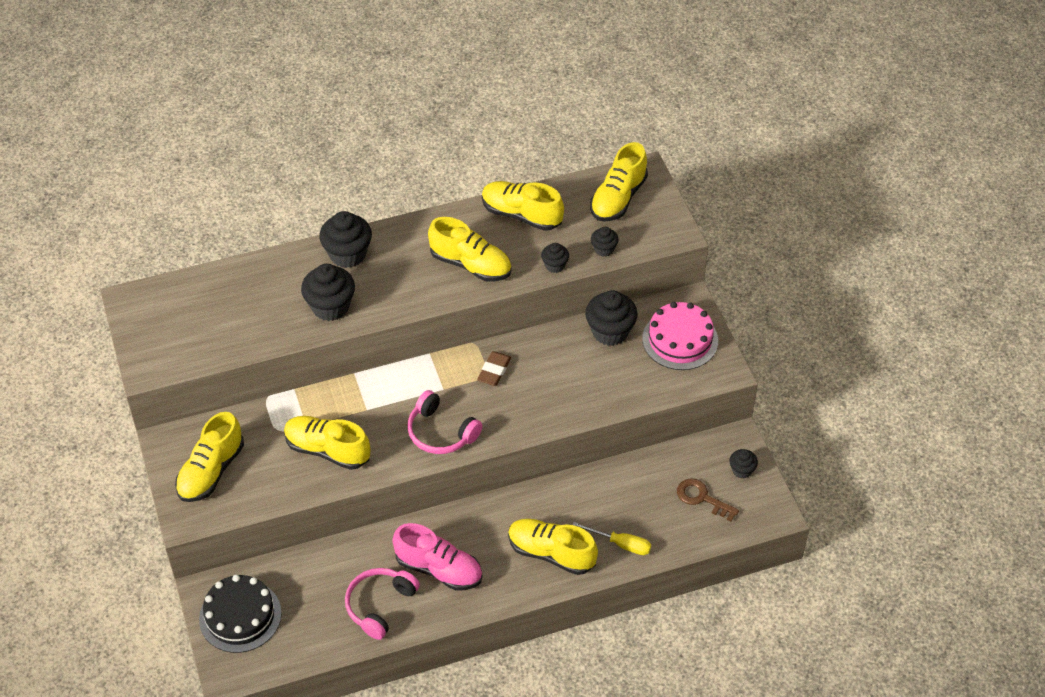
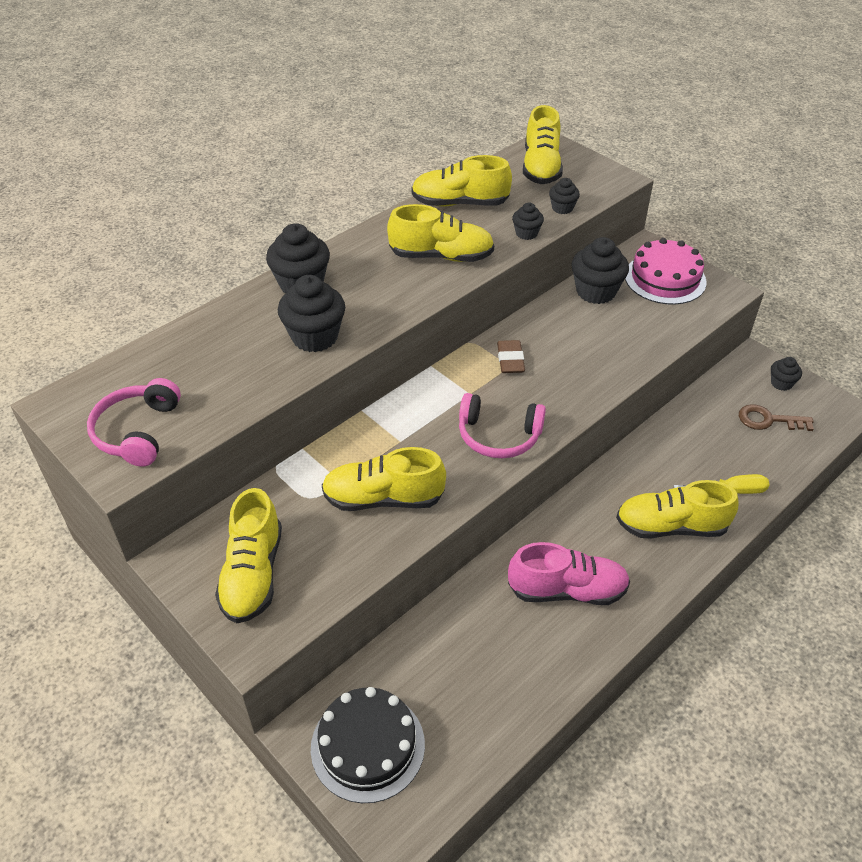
camera: 25 degrees left, 5 degrees down
(380, 605) = (529, 659): pink headphones -> pink headphones (137, 432)

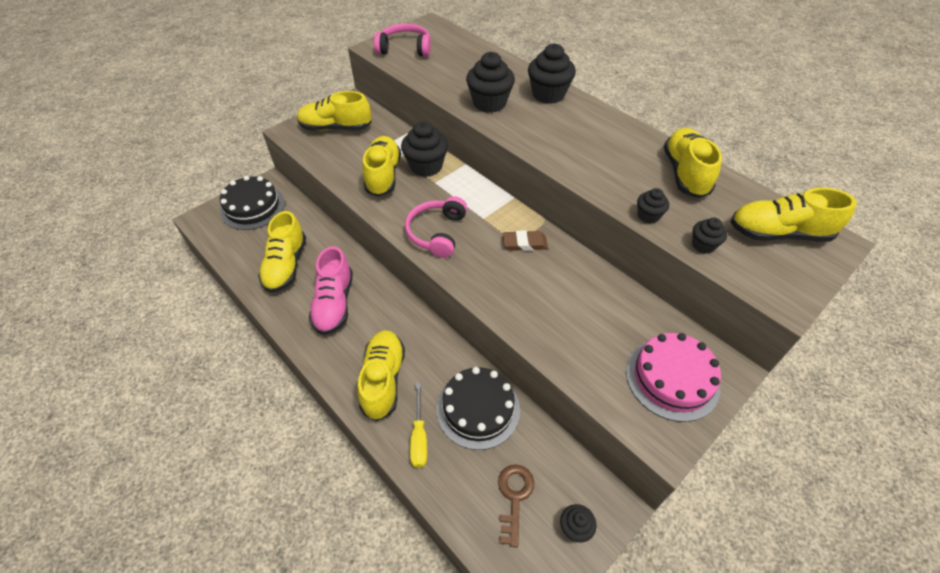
camera: 90 degrees right, 5 degrees up
(441, 256) = (598, 161): yellow shoe -> yellow shoe (286, 265)
(596, 292) = (633, 312): black cupcake -> black cupcake (426, 166)
(687, 444) = (478, 409): none -> black cake

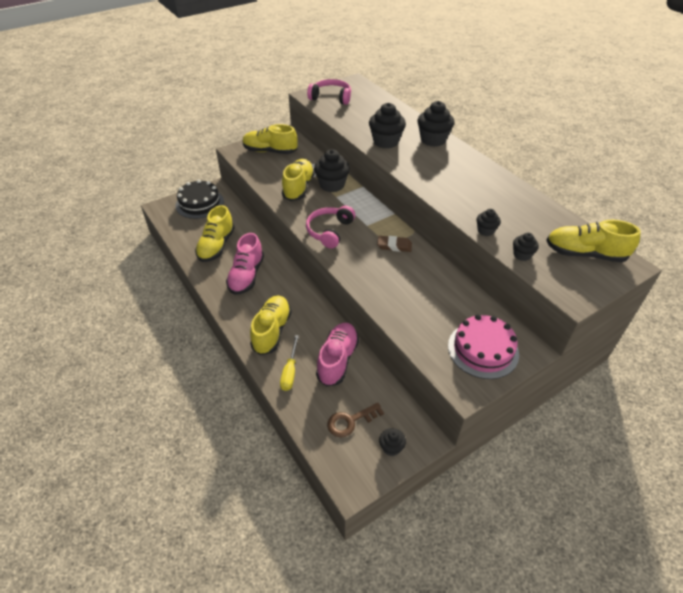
camera: 10 degrees right, 5 degrees down
(478, 409) = (337, 360): black cake -> pink shoe
(514, 498) = (351, 421): brown key -> brown key turned 135 degrees counterclockwise
(685, 173) = (524, 205): yellow shoe -> none

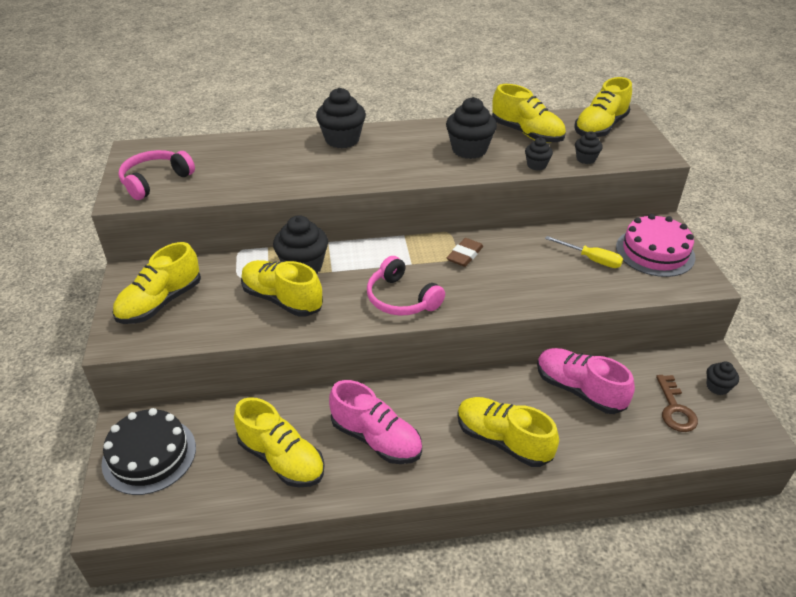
camera: 65 degrees left, 5 degrees down
(290, 372) = (582, 442): yellow screwdriver -> yellow screwdriver (591, 259)
(386, 141) = (314, 172): black cupcake -> black cupcake (469, 150)
(528, 215) = (526, 134): none -> yellow shoe

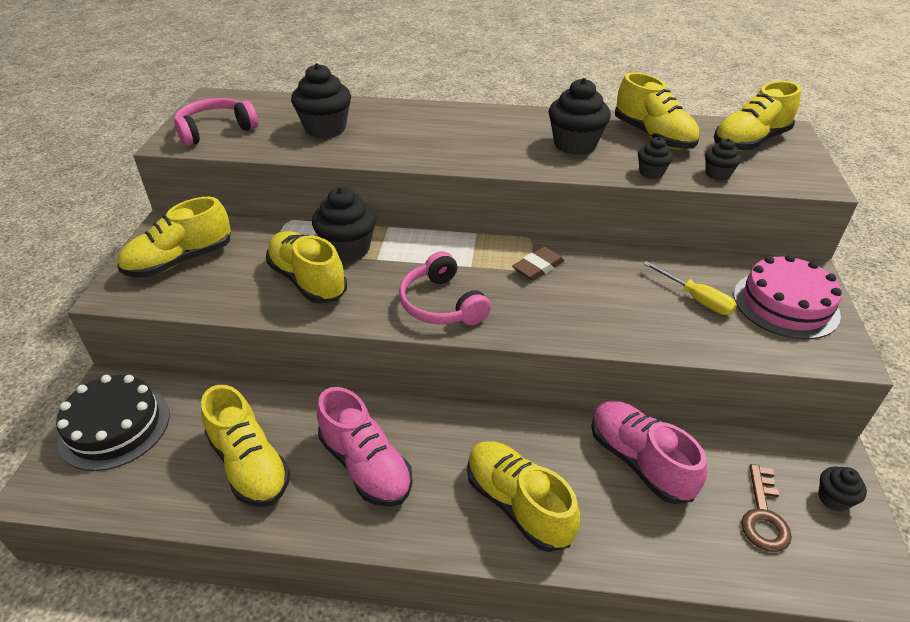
camera: 15 degrees right, 0 degrees up
(342, 140) = (433, 115): black cupcake -> black cupcake (325, 129)

